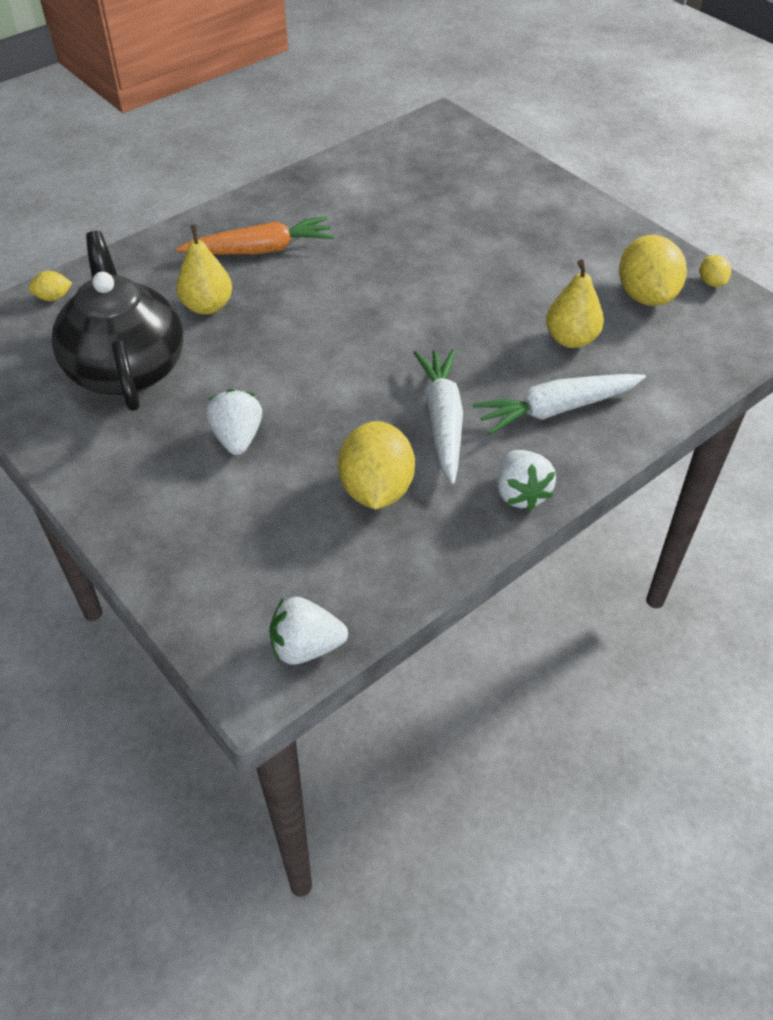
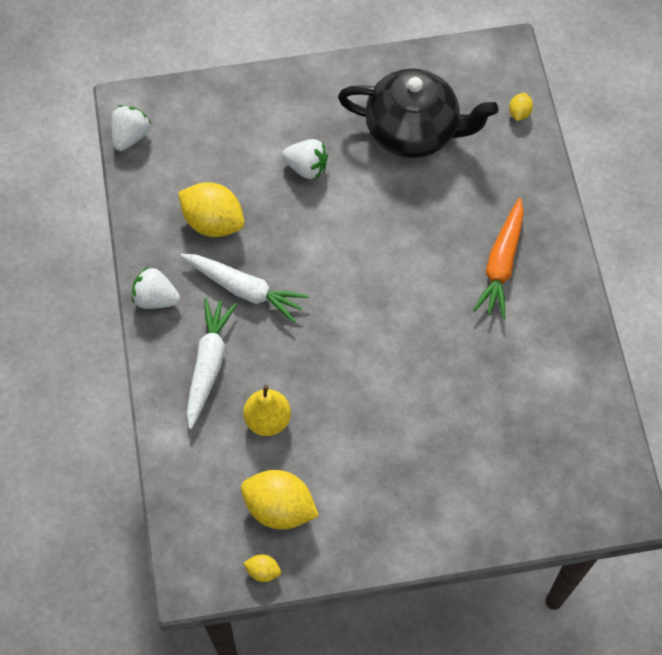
camera: 120 degrees right, 15 degrees up
(207, 306) = (452, 202): yellow pear -> none

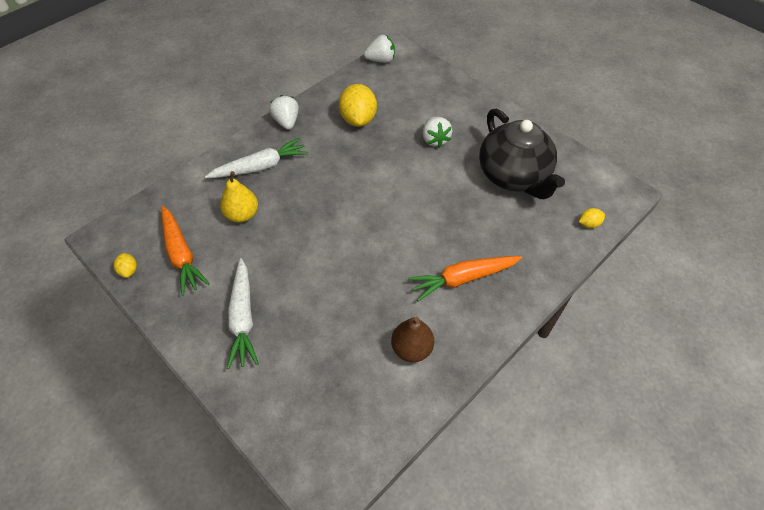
camera: 55 degrees right, 10 degrees down
(245, 289) = (325, 156): white carrot -> white carrot (243, 318)
(279, 508) = (181, 254): yellow lemon -> orange carrot
(544, 357) = (411, 349): none -> brown pear

